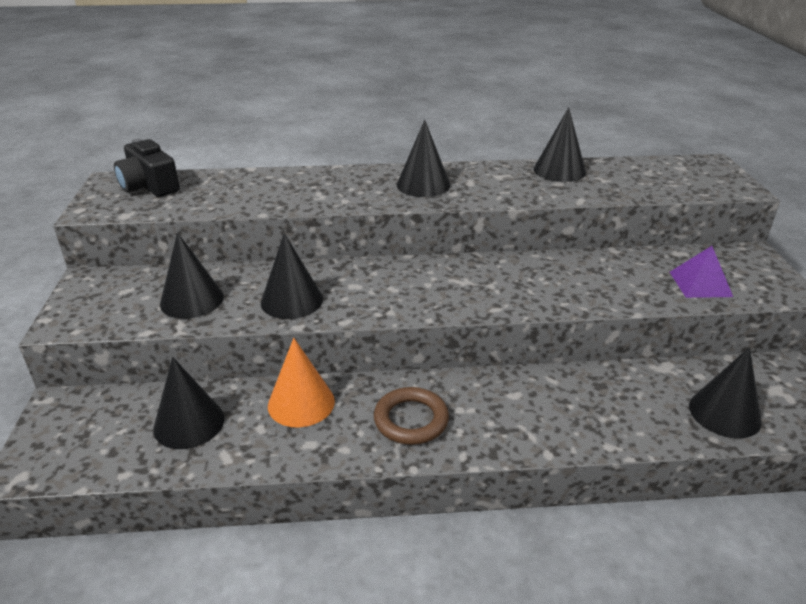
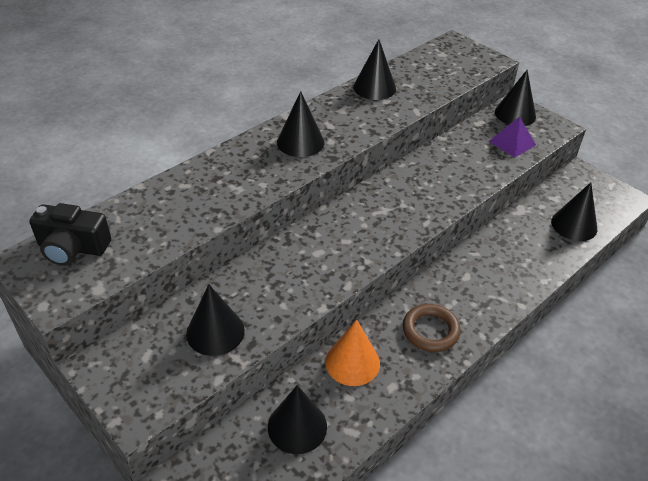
camera: 40 degrees left, 10 degrees up
(291, 300) = (291, 289): black cone -> black cone (515, 114)

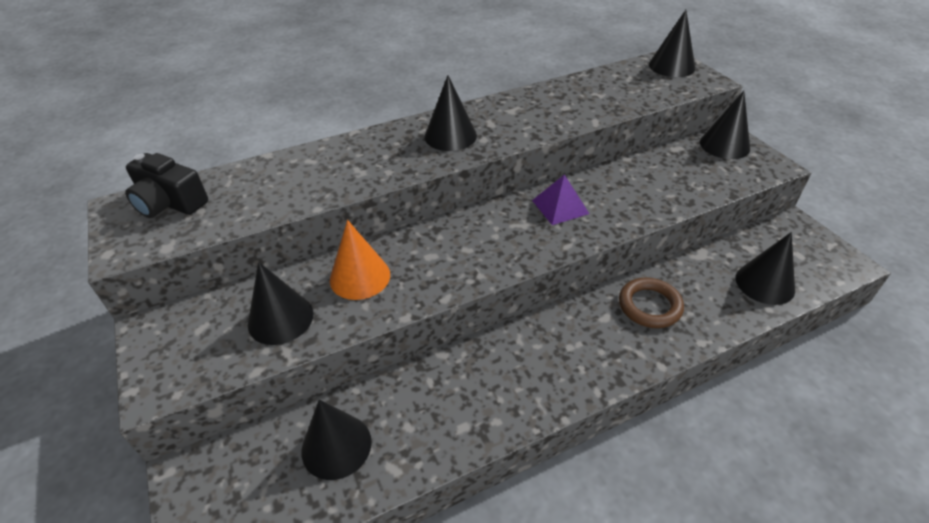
camera: 20 degrees right, 0 degrees up
(352, 362) = (430, 387): orange cone -> orange cone (360, 277)
(374, 88) = (558, 93): black cone -> black cone (671, 66)
(430, 330) = (536, 371): brown ring -> brown ring (649, 306)
(512, 143) = (708, 175): purple pyramid -> purple pyramid (560, 207)

